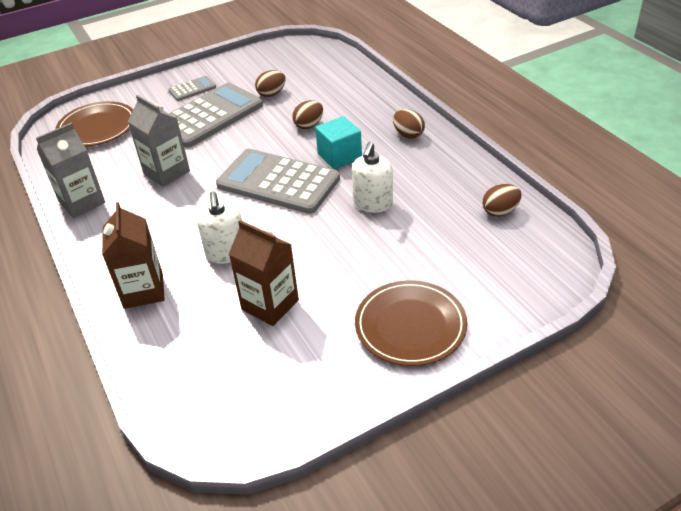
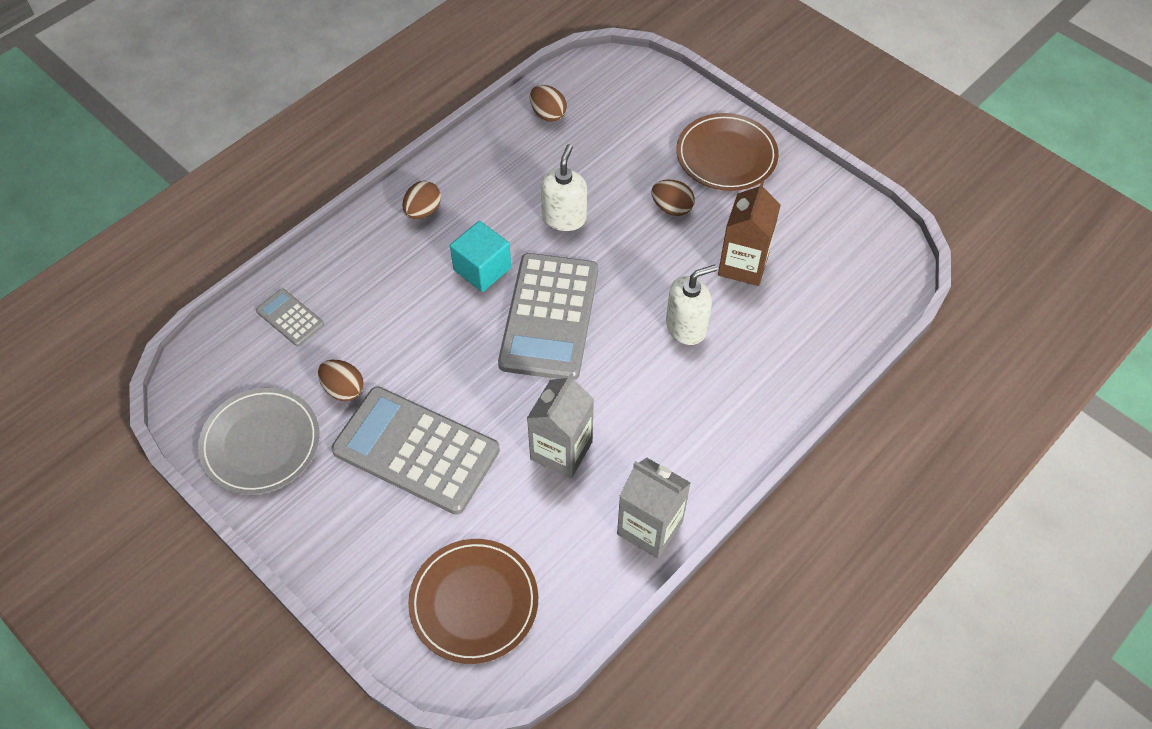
camera: 110 degrees left, 15 degrees up
(143, 291) = (769, 383): brown carton -> none
(192, 89) = (341, 507): grey calculator -> grey calculator (290, 318)
(252, 66) = (261, 443): none -> grey plate
(309, 125) = (420, 319): brown egg -> brown egg (671, 208)
(373, 203) = (564, 217): white soap dispenser -> white soap dispenser turned 75 degrees counterclockwise

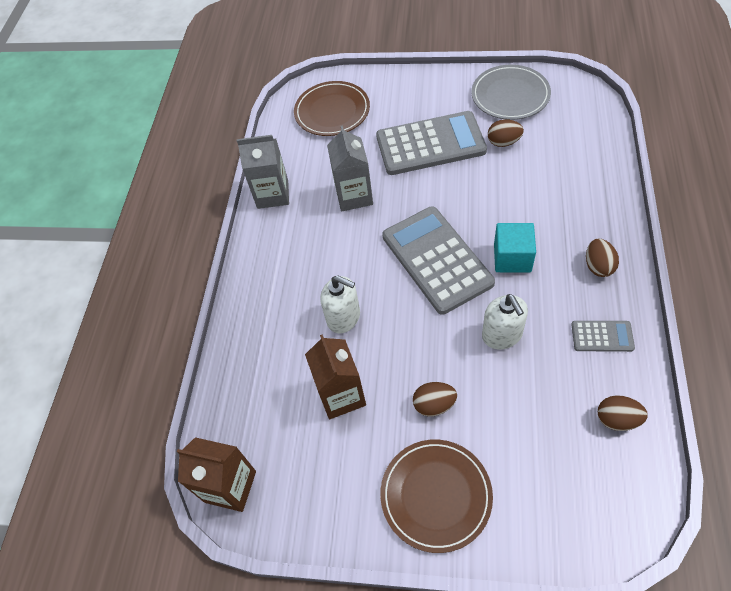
camera: 150 degrees right, 0 degrees up
(290, 318) = (581, 151): grey calculator -> grey calculator (602, 336)
(686, 327) = (344, 317): white soap dispenser -> white soap dispenser turned 90 degrees counterclockwise
(888, 261) = (230, 486): none -> brown carton

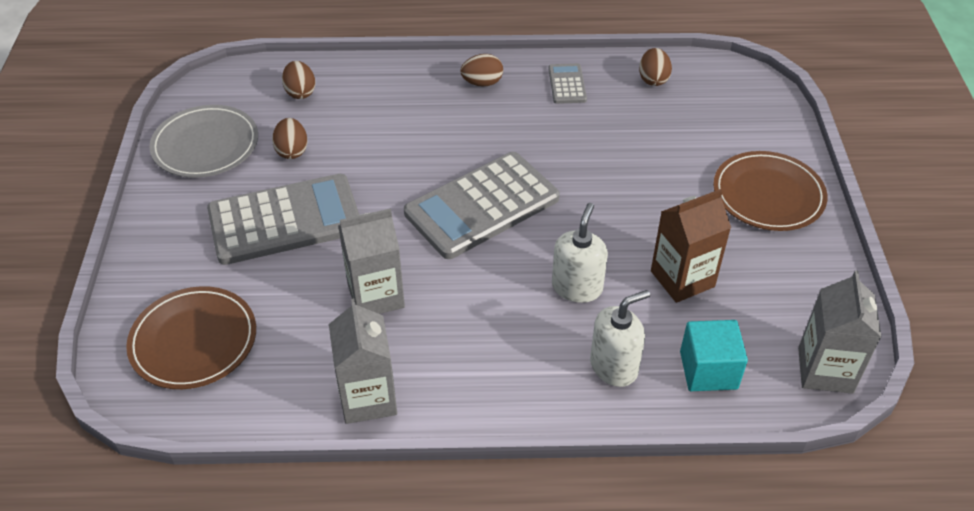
camera: 105 degrees left, 10 degrees down
(230, 486) = (825, 370): brown carton -> grey carton
(430, 144) = (285, 220): grey calculator -> grey calculator turned 90 degrees clockwise
(434, 405) = (672, 200): brown egg -> brown egg (300, 92)
(502, 335) = (578, 151): white soap dispenser -> white soap dispenser (614, 366)
(512, 258) = (475, 144): turquoise cube -> turquoise cube (708, 370)

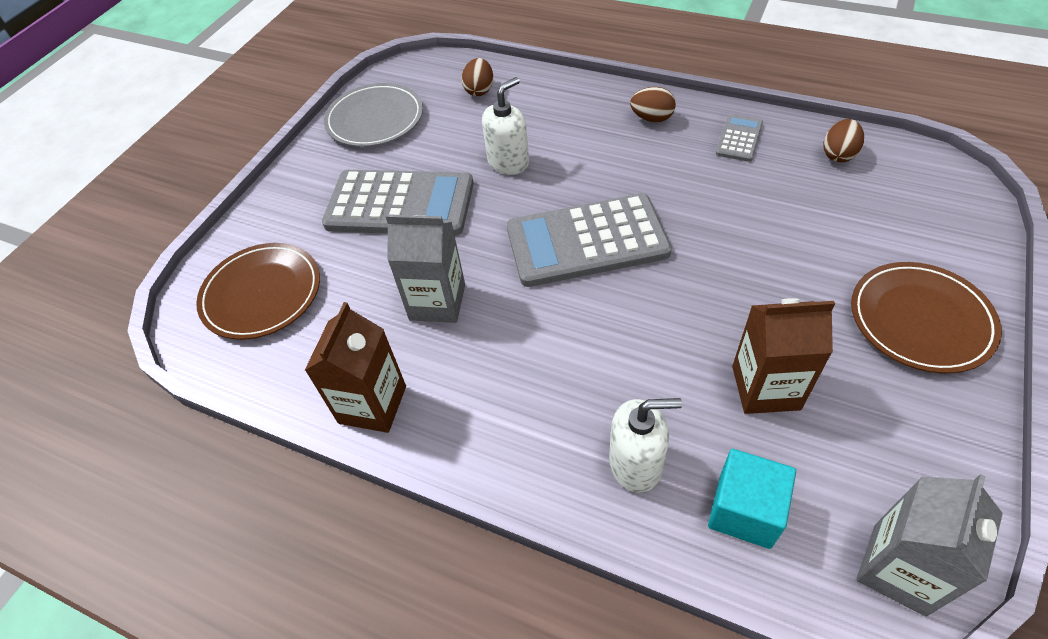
camera: 30 degrees right, 5 degrees up
(292, 151) = (442, 142): brown egg -> none
(368, 398) = (372, 404): grey carton -> brown carton
(577, 287) = (640, 358): white soap dispenser -> white soap dispenser (508, 162)

